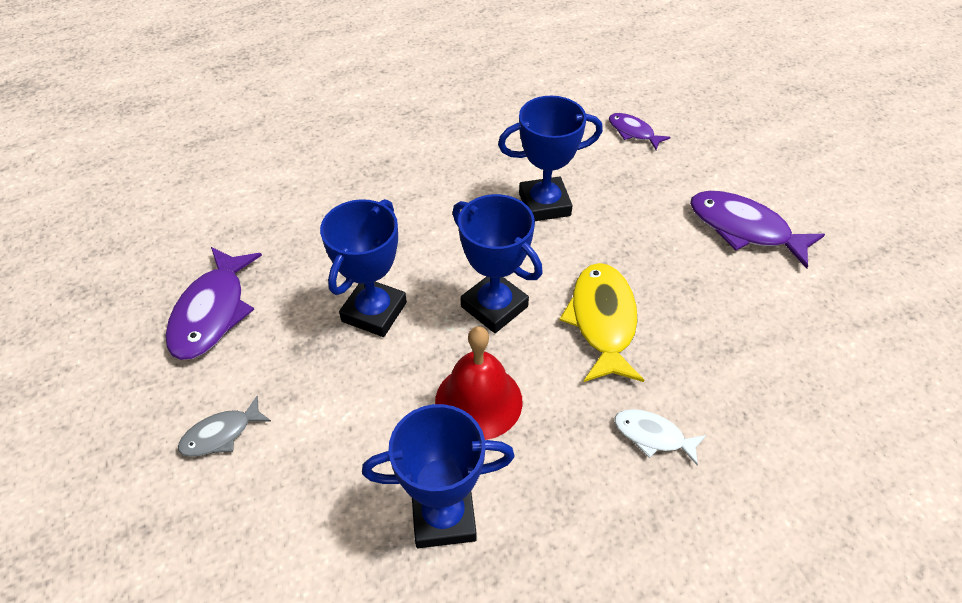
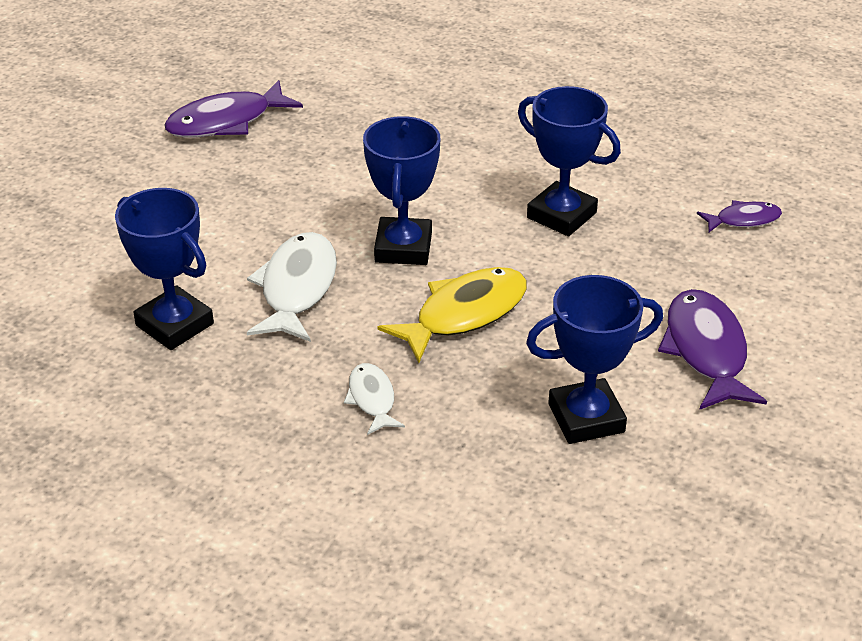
camera: 50 degrees right, 10 degrees down
(221, 434) = (131, 188): grey fish -> none
(374, 312) = (320, 192): blue trophy -> blue trophy (586, 418)
(478, 401) = (297, 288): red bell -> white fish
(633, 132) = (743, 220): purple fish -> purple fish turned 75 degrees clockwise

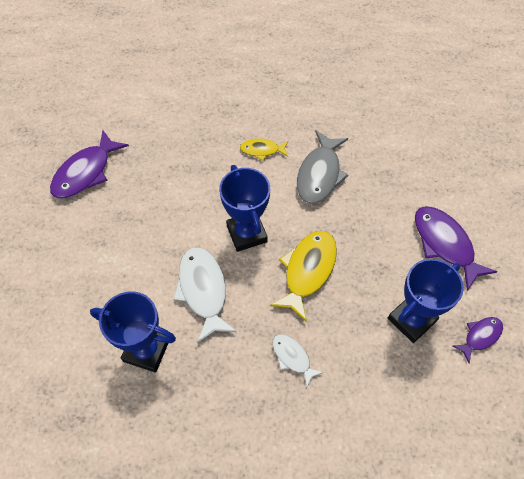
camera: 25 degrees left, 20 degrees up
(493, 165) = (262, 150): none -> yellow fish
(561, 215) = (319, 174): blue trophy -> grey fish
(743, 220) = (414, 141): purple fish -> purple fish (480, 336)

